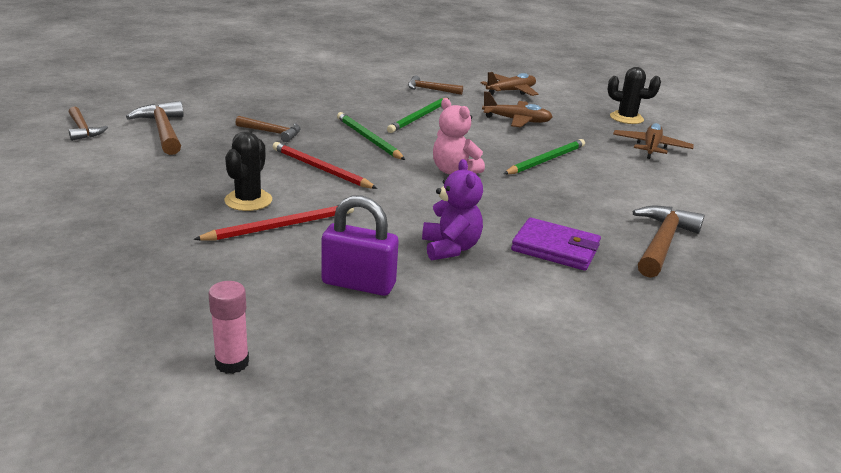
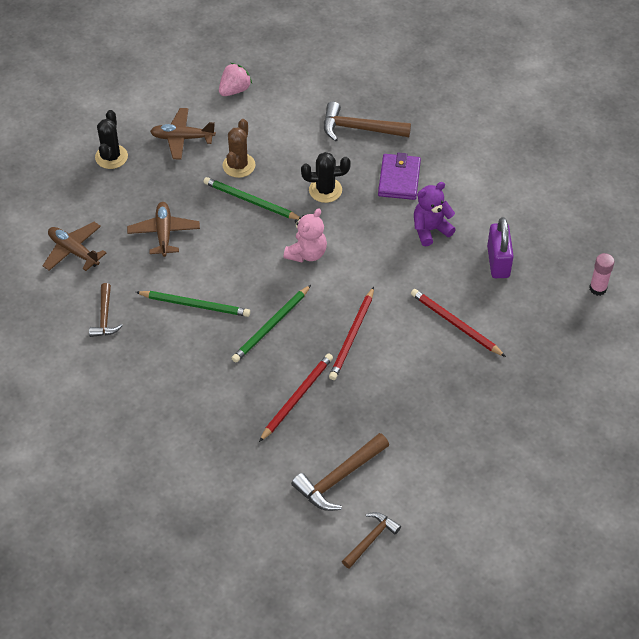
camera: 105 degrees left, 25 degrees up
(248, 200) = (430, 357): black cactus -> black cactus (325, 190)
(272, 133) = (296, 398): brown hammer -> red pencil
(603, 164) = (239, 165): none -> brown cactus
(734, 184) = (234, 90): none -> pink strawberry

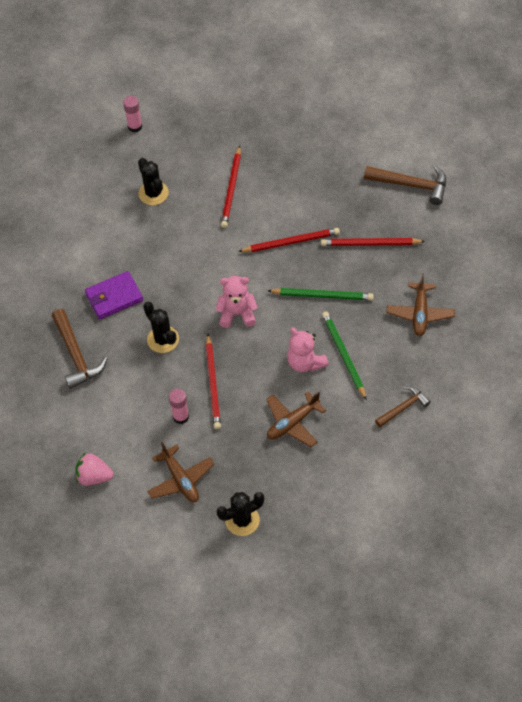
camera: 120 degrees left, 5 degrees up
(74, 251) = (361, 475): brown plane -> brown plane (420, 313)
(213, 274) = (305, 362): none -> pink teddy bear
(239, 165) = (181, 417): brown cactus -> pink glue stick
(251, 201) = (213, 383): green pencil -> red pencil
(371, 539) = (440, 145): brown hammer -> none
(430, 230) = (153, 249): purple teddy bear -> none
(498, 262) = (153, 193): purple padlock -> black cactus

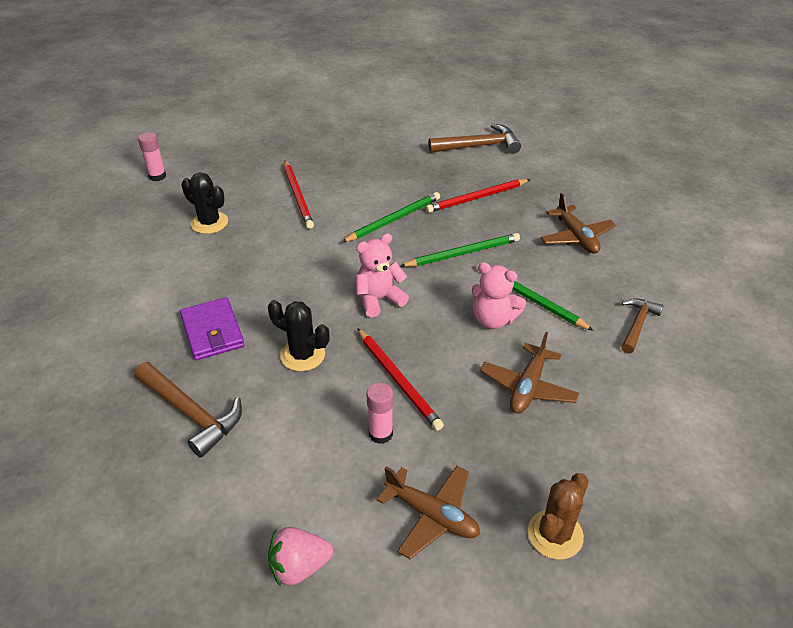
camera: 30 degrees left, 15 degrees down
(114, 297) = (212, 331): purple wallet -> purple wallet turned 60 degrees counterclockwise
(242, 520) = (555, 534): black cactus -> brown cactus
(291, 242) = (393, 220): red pencil -> green pencil

